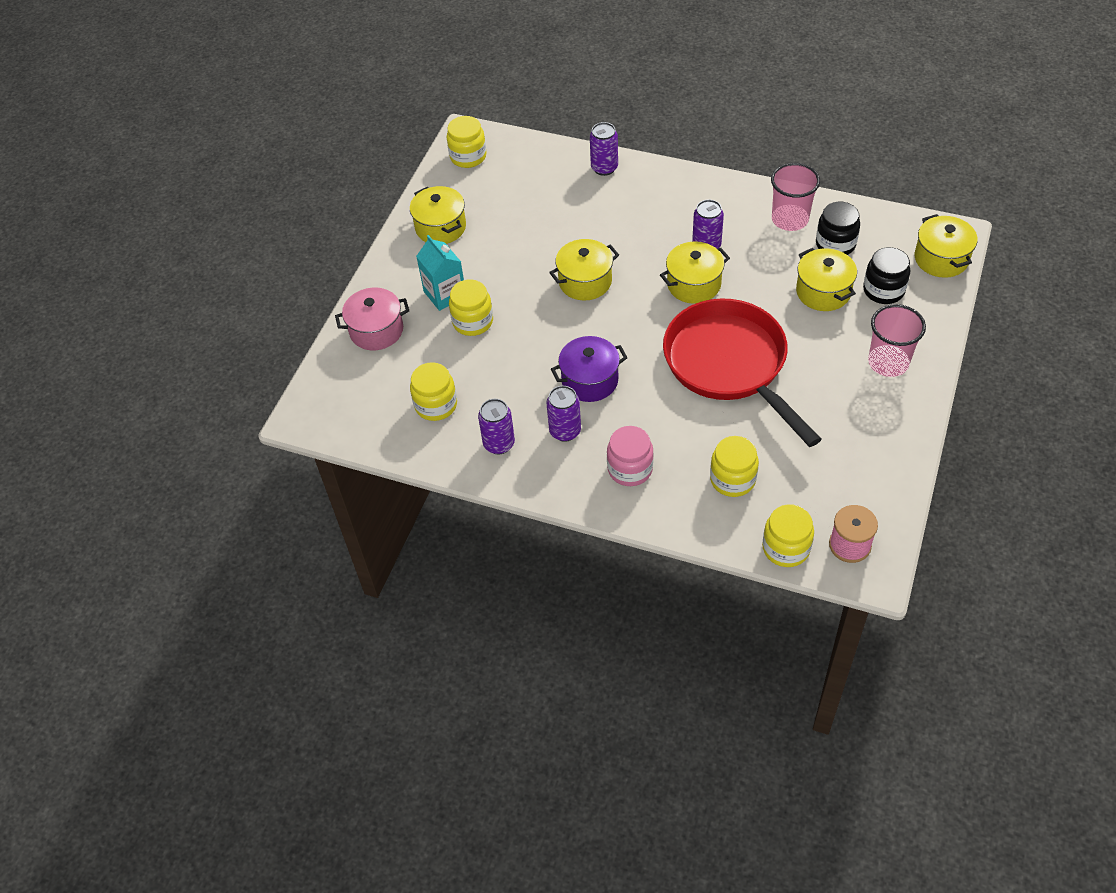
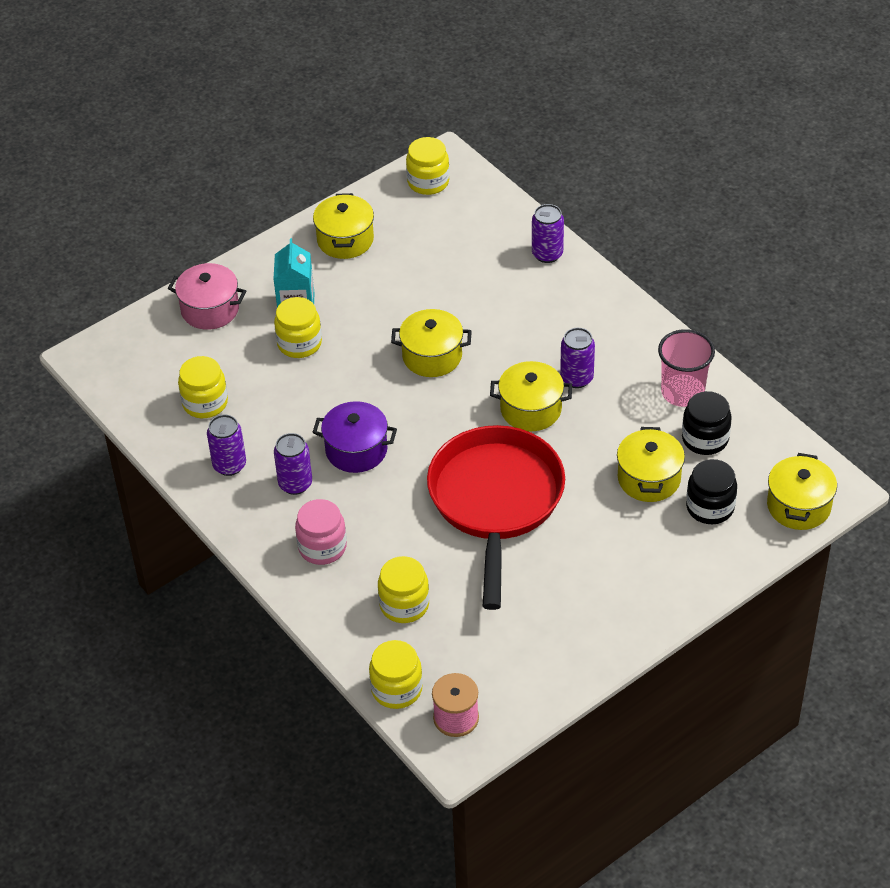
camera: 30 degrees right, 5 degrees down
(888, 362) = (648, 577): pink cup -> none

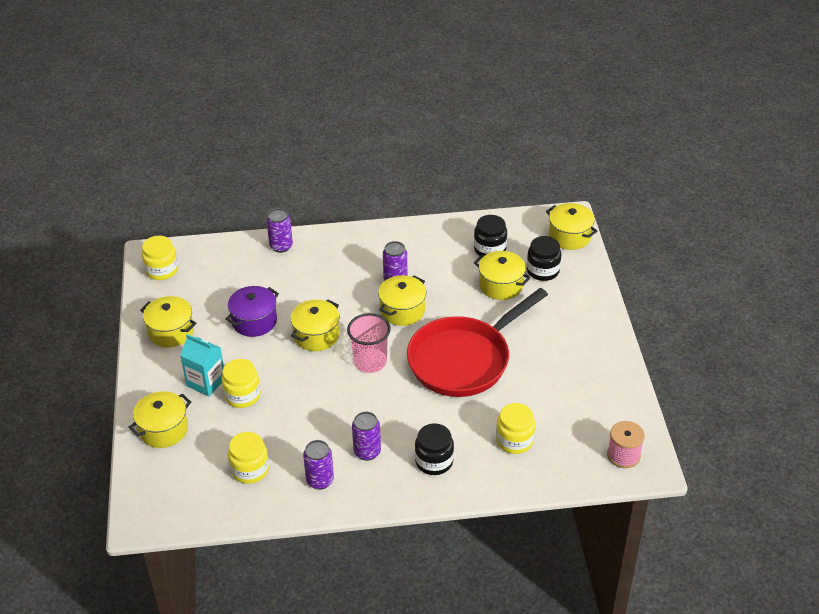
camera: 60 degrees left, 5 degrees down
(210, 309) = (163, 430): pink pot -> yellow pot
(322, 547) = (434, 461): pink jar -> black jar
(356, 450) = (364, 407): purple pot -> purple pot (254, 321)
(396, 689) = (581, 474): yellow jar -> none
(496, 501) = (464, 359): red pan -> red pan turned 75 degrees counterclockwise
(682, 392) = (446, 241): pink cup -> pink cup (370, 362)

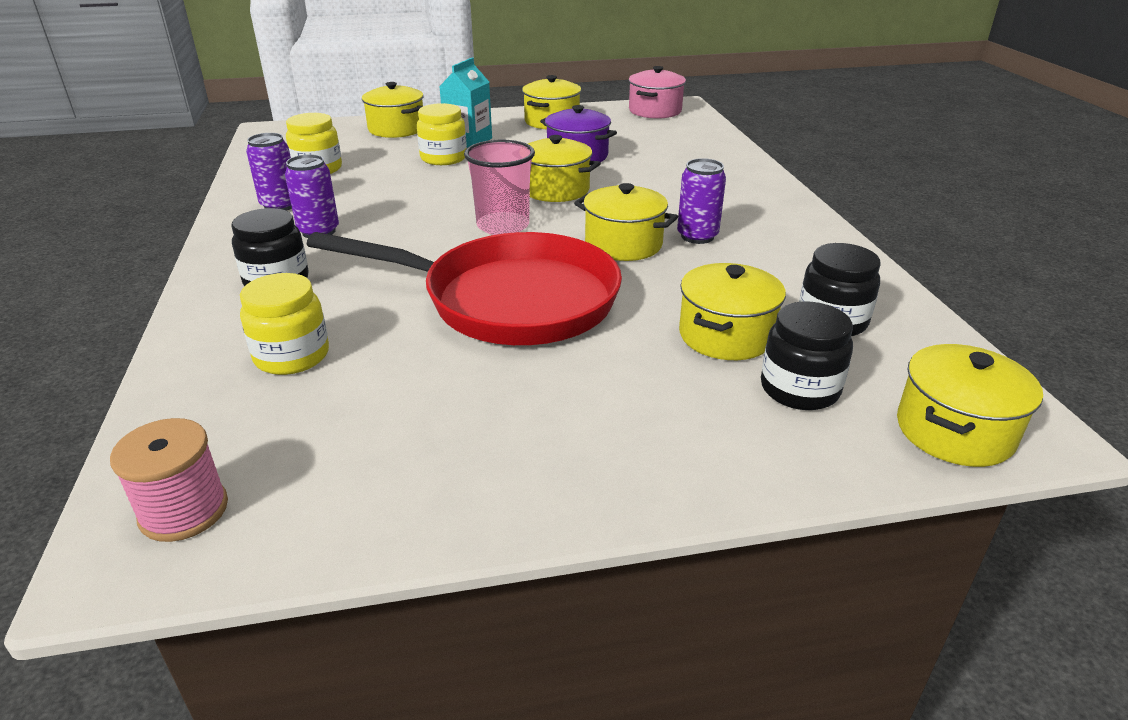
camera: 85 degrees right, 10 degrees down
(162, 270) = (655, 111): yellow jar -> pink pot
(281, 246) = (732, 161): purple can -> none
(464, 359) = (509, 300): red pan -> red pan turned 150 degrees clockwise

